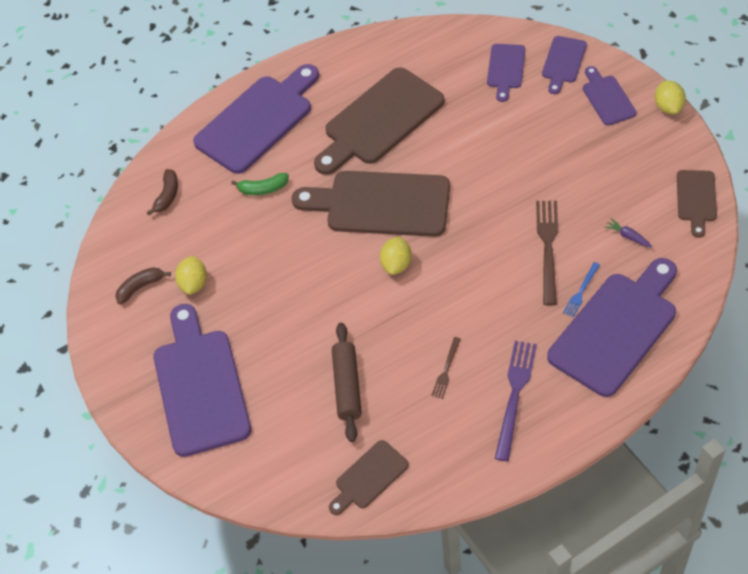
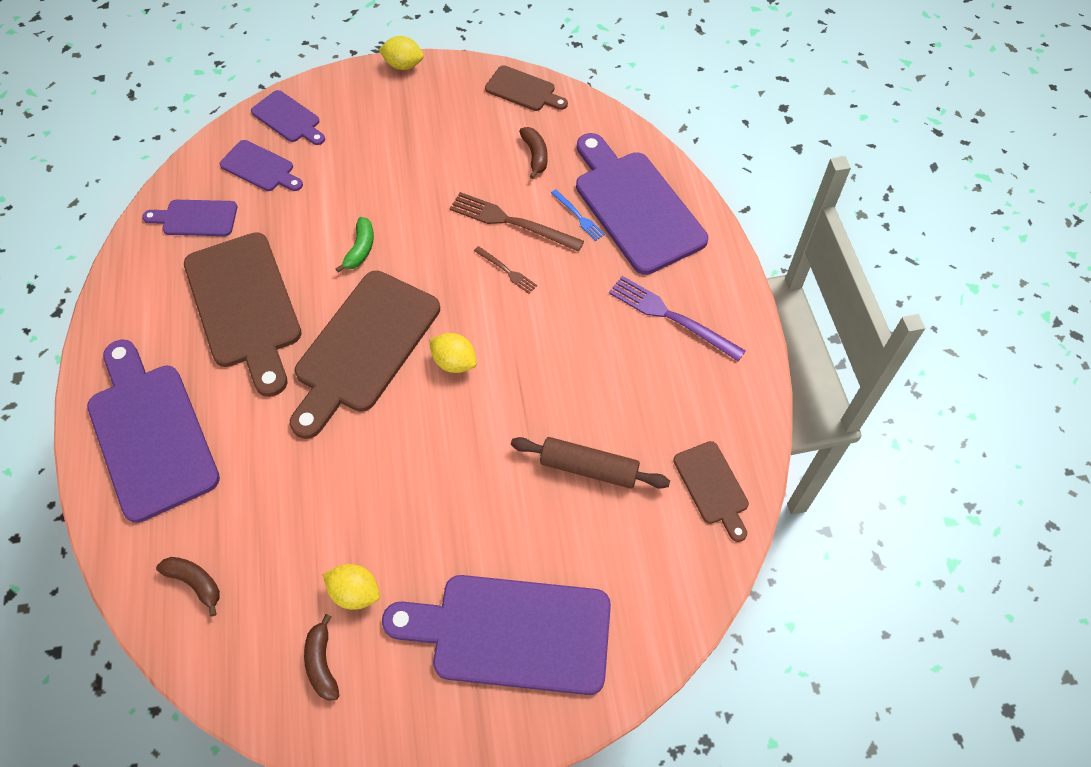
camera: 75 degrees left, 5 degrees up
(263, 189) = (261, 463): green banana -> green banana (360, 249)
(446, 370) = (613, 365): brown fork -> brown fork (506, 271)
(607, 98) = (360, 104): purple cutting board -> purple cutting board (196, 218)
(628, 236) = (535, 155): purple carrot -> brown banana

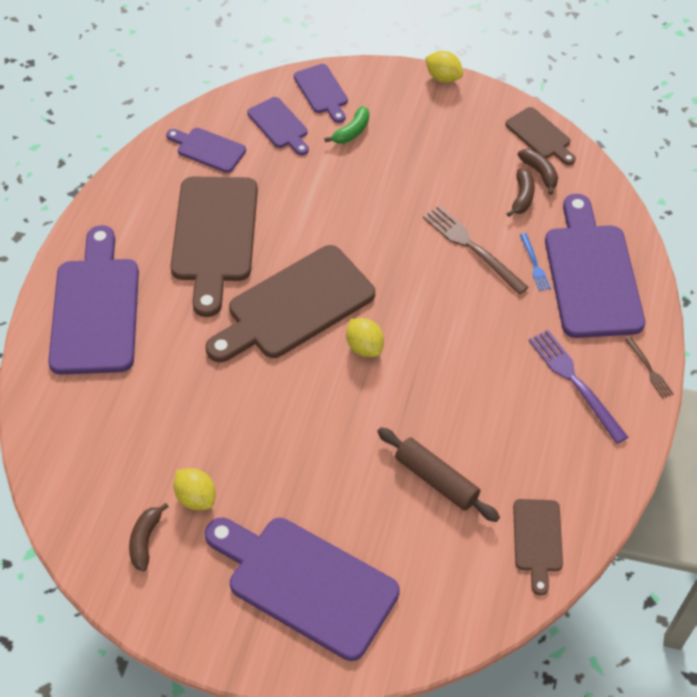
camera: 25 degrees right, 5 degrees down
(195, 583) = (78, 437): brown banana -> brown banana (540, 173)
(360, 249) = (330, 223): green banana -> green banana (351, 132)
(506, 271) = (447, 288): brown fork -> brown fork (649, 369)

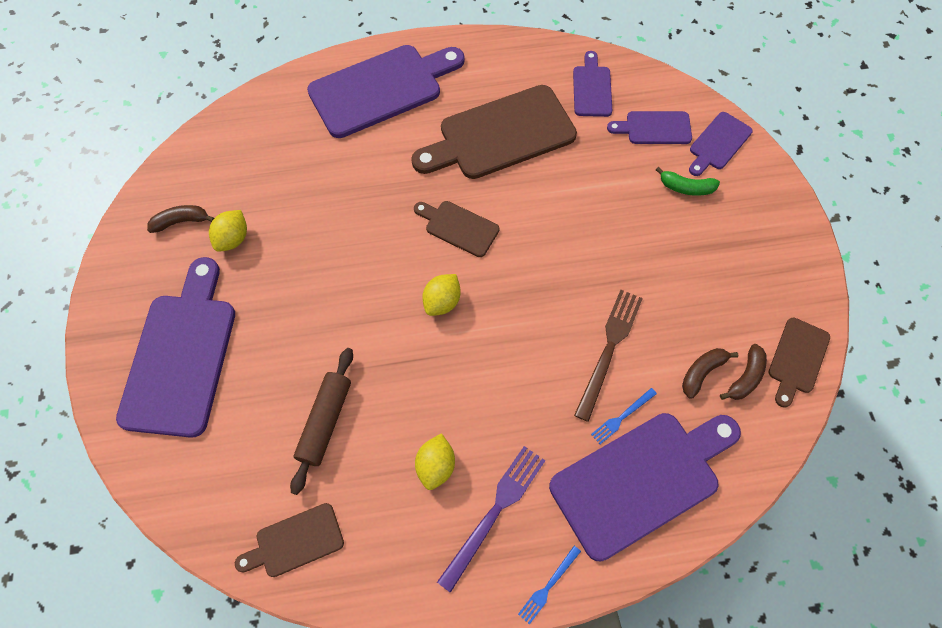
camera: 65 degrees right, 10 degrees up
(279, 125) = (654, 128): purple cutting board -> purple cutting board turned 60 degrees clockwise
(294, 306) = (458, 227): brown cutting board -> brown cutting board, size x0.51
(443, 78) = (811, 237): yellow lemon -> yellow lemon (436, 466)
(522, 197) = (702, 372): brown banana -> brown banana turned 150 degrees clockwise
(649, 369) = (548, 586): brown fork -> blue fork

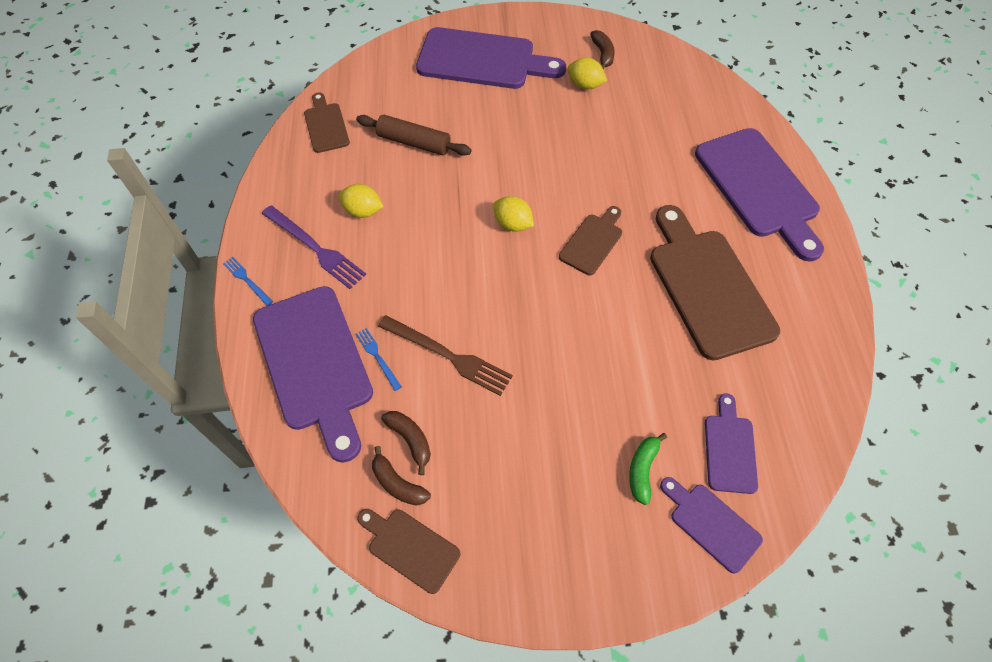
camera: 95 degrees right, 5 degrees down
(592, 88) = (784, 387): purple cutting board -> none

